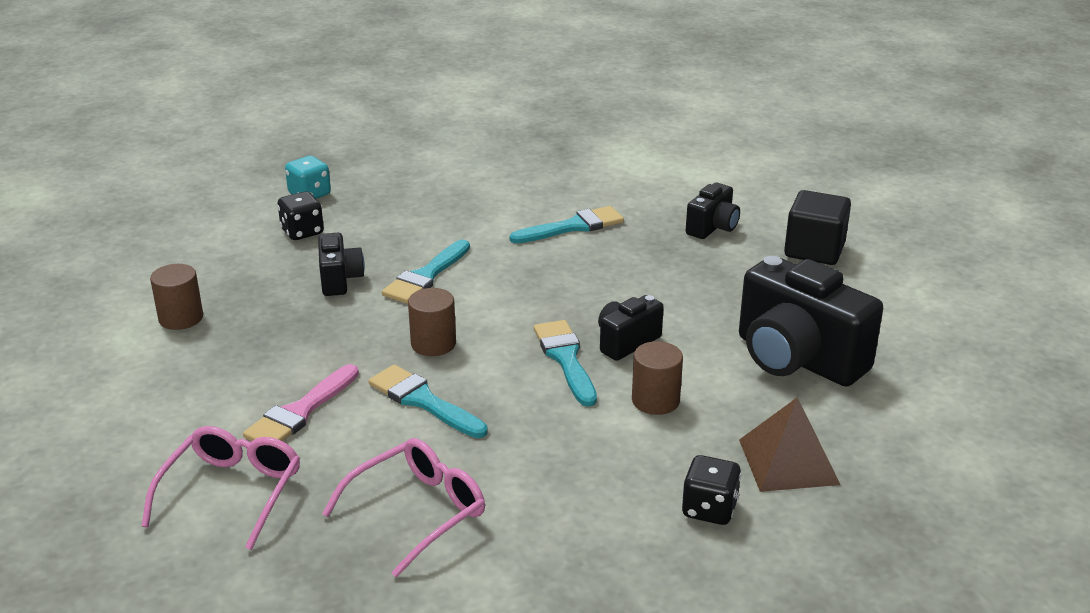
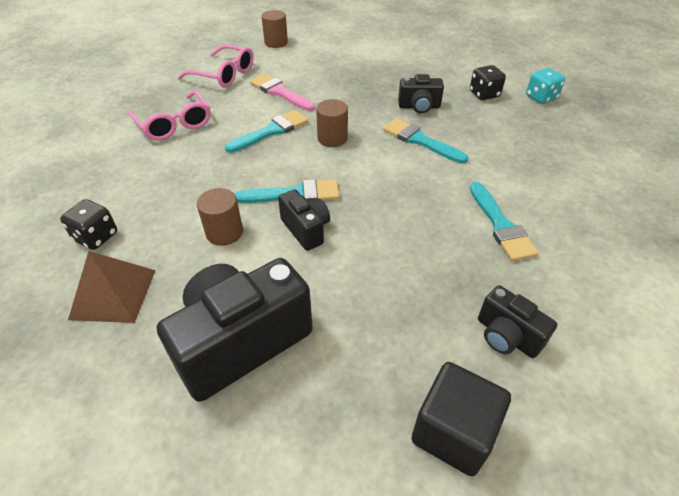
camera: 100 degrees right, 15 degrees up
(181, 318) = (383, 58): brown cylinder -> brown cylinder (276, 43)

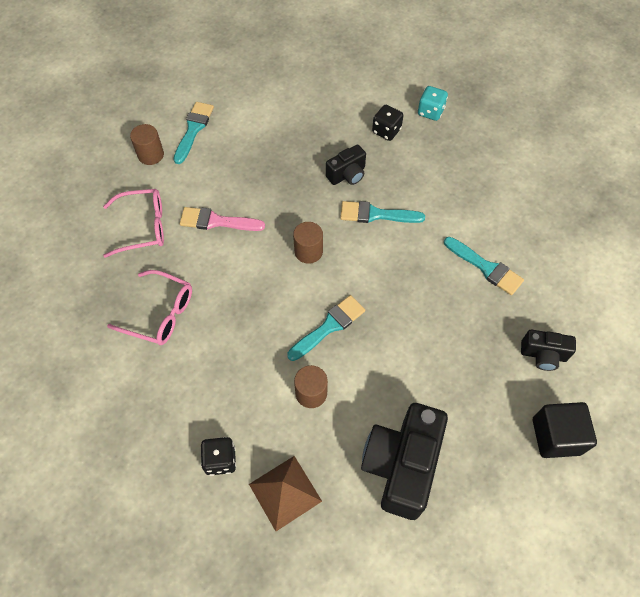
camera: 35 degrees left, 15 degrees up
(271, 131) = (252, 272): turquoise brush -> turquoise brush (193, 129)
(306, 229) = (365, 353): black camera -> none

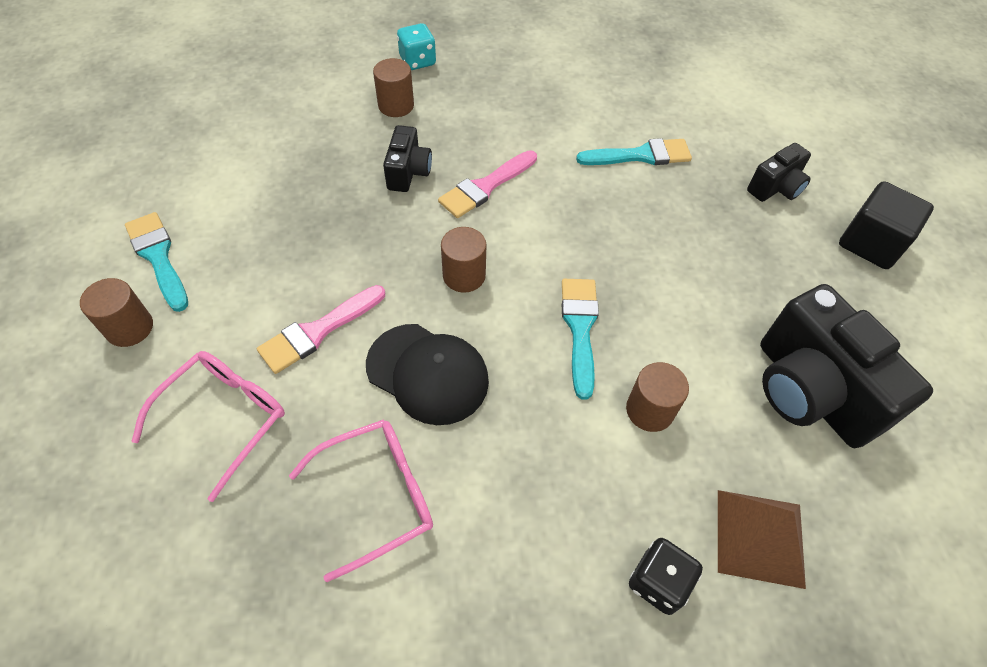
camera: 50 degrees left, 5 degrees down
(238, 282) = (427, 373): none -> black cap
(376, 214) = (485, 187): turquoise brush -> pink brush
(386, 131) = (396, 105): black dice -> brown cylinder

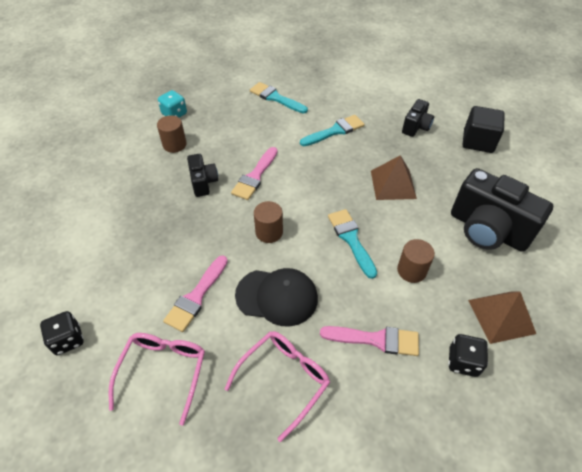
camera: 20 degrees left, 5 degrees down
(130, 328) = (68, 340): brown cylinder -> black dice
(158, 257) = (64, 288): turquoise brush -> turquoise brush (276, 98)
(539, 493) = (376, 339): none -> pink brush
(690, 266) = (393, 184): none -> brown pyramid

